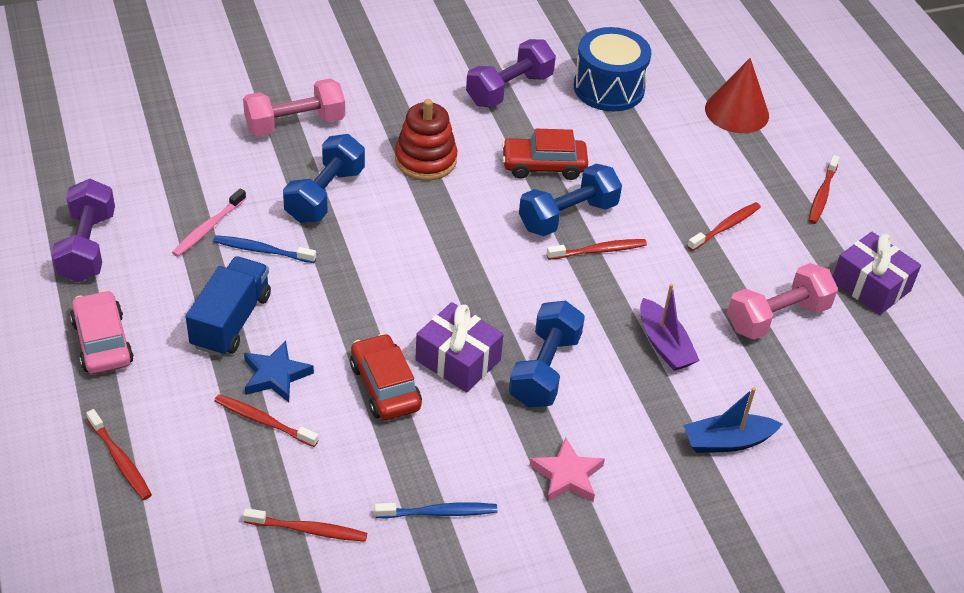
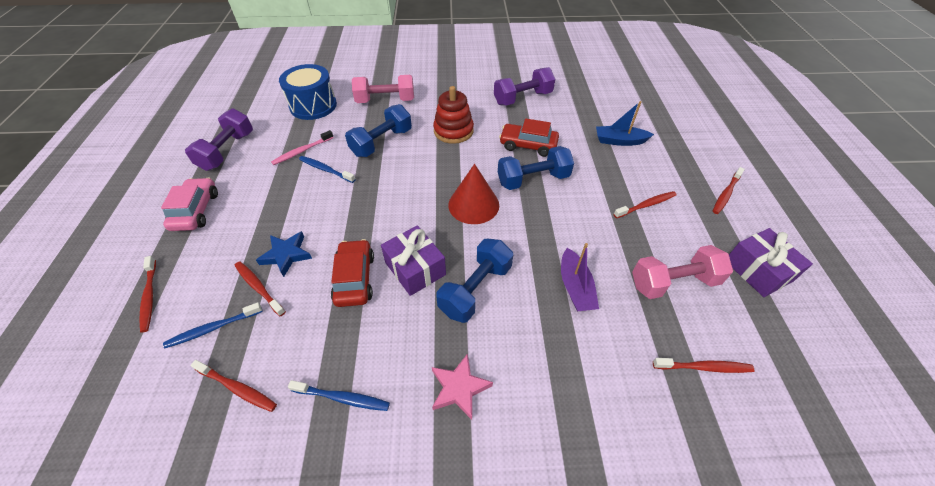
camera: 20 degrees right, 5 degrees up
(231, 321) = (280, 211): blue truck -> none
(235, 477) = (213, 328): none -> blue toothbrush
(598, 251) = (546, 206): red toothbrush -> red toothbrush (703, 367)
(609, 88) = (587, 105): blue drum -> blue drum (313, 106)
(727, 441) = (606, 387): blue boat -> blue boat (619, 141)
(737, 112) = (671, 130): red cone -> red cone (473, 205)

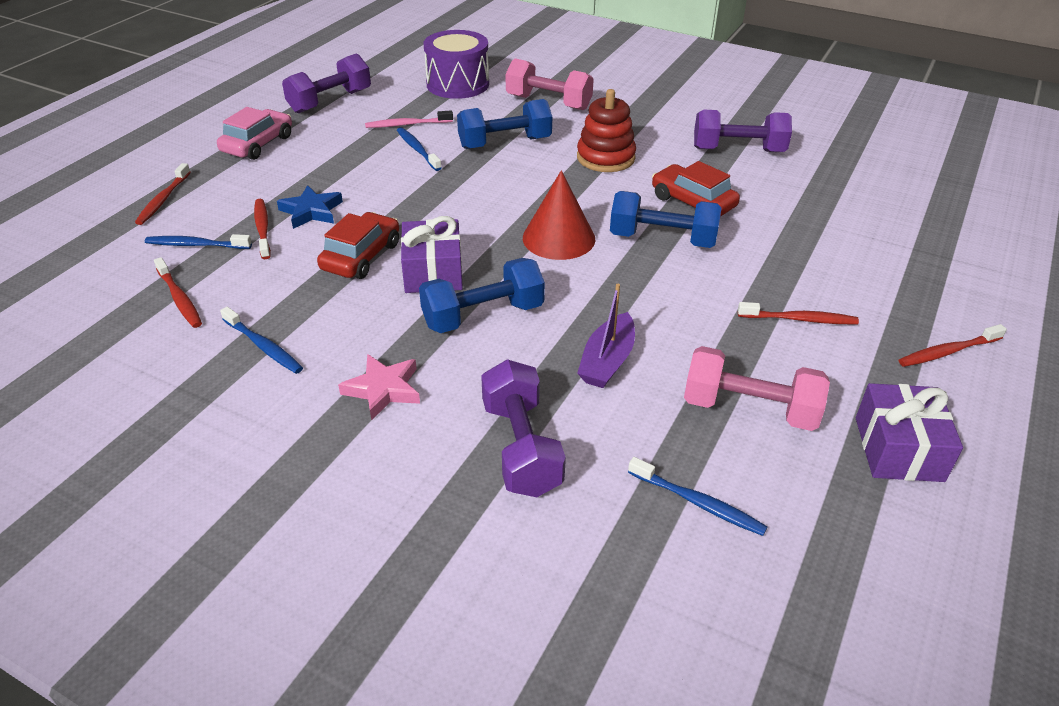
camera: 30 degrees right, 10 degrees down
(313, 106) = (457, 84): blue drum -> purple drum
(581, 385) = (521, 448): none -> purple dumbbell
(619, 141) = (837, 239): blue boat -> none
(703, 367) = (697, 502): red toothbrush -> blue toothbrush

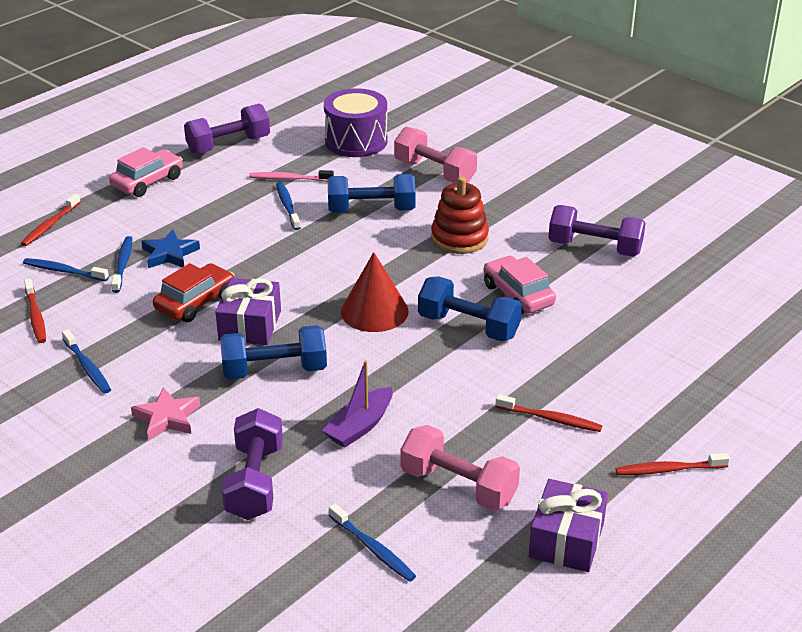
camera: 15 degrees right, 5 degrees down
(262, 229) = (123, 264): red toothbrush -> blue toothbrush
(692, 202) = (518, 295): red car -> pink car

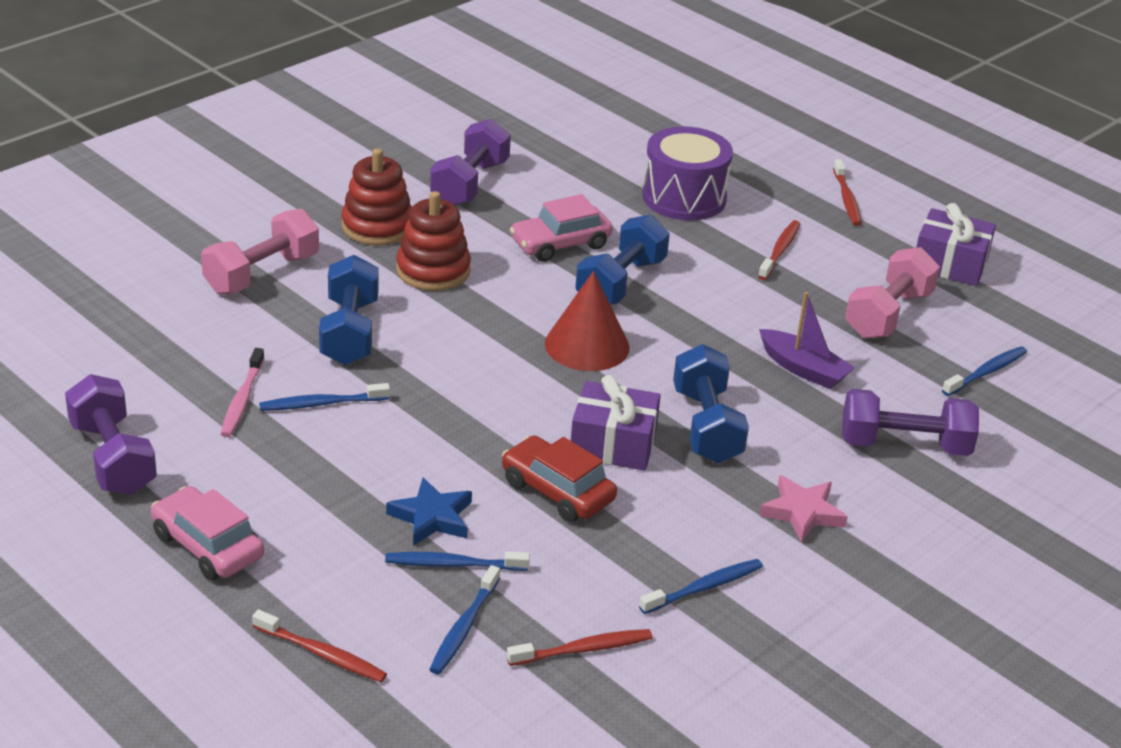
camera: 90 degrees left, 0 degrees up
(356, 141) = (147, 333): purple drum -> purple drum (684, 198)
(513, 211) = (377, 226): none -> red stacking toy

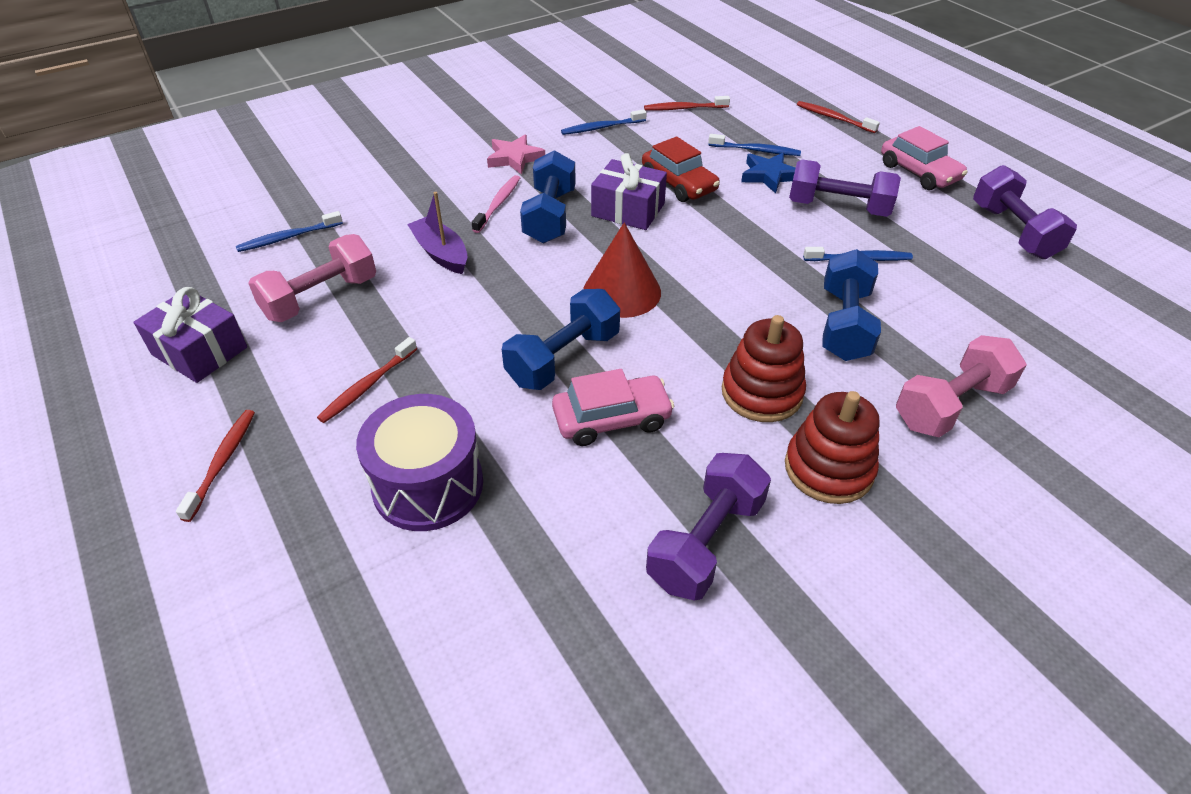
camera: 165 degrees left, 10 degrees up
(242, 399) = (927, 268): pink toothbrush -> pink toothbrush (498, 204)
(464, 627) = (751, 122): blue toothbrush -> none
(904, 445) = (408, 191): purple dumbbell -> purple dumbbell (838, 207)

